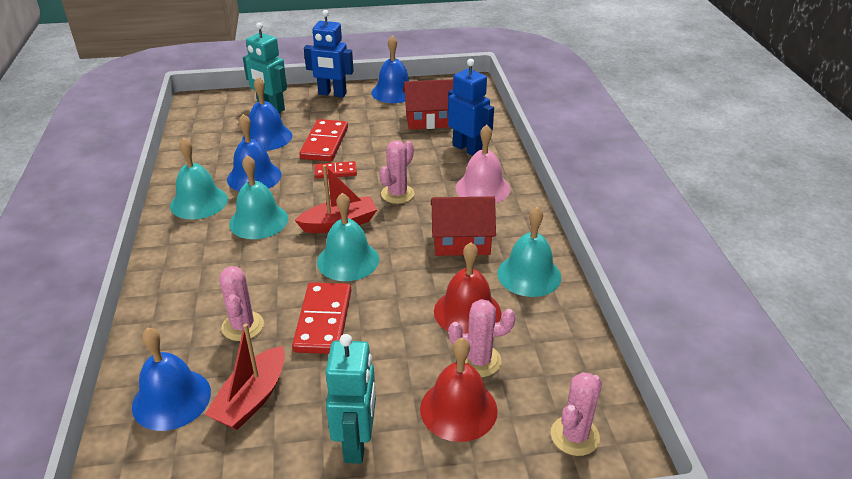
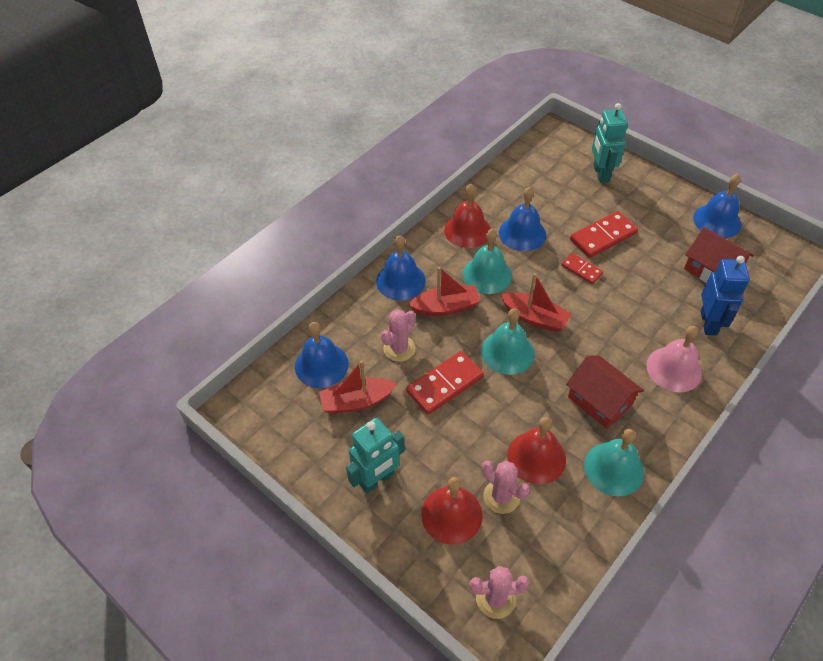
camera: 50 degrees right, 15 degrees up
(199, 202) = (467, 230): turquoise bell -> red bell
(249, 266) = (445, 307): none -> red boat
(267, 137) = (568, 202): blue bell -> blue bell (400, 281)
(332, 94) = (663, 189): blue robot -> none
(397, 194) = (603, 324): pink cactus -> none

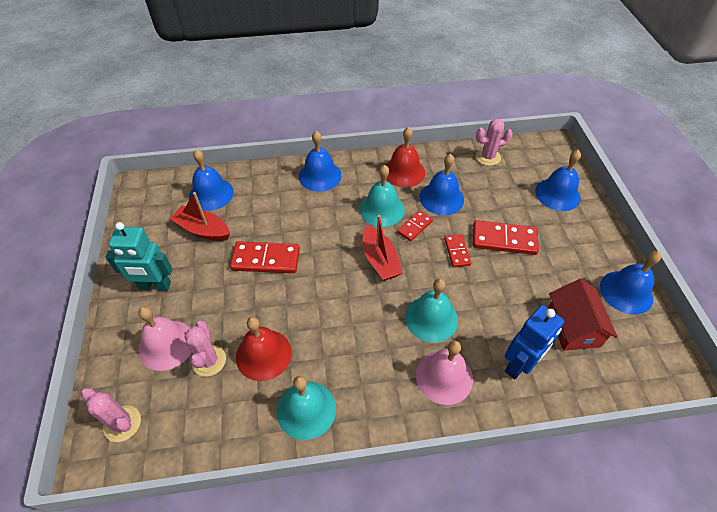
camera: 40 degrees right, 0 degrees up
(399, 348) = (266, 216): pink cactus -> pink cactus (488, 157)
(445, 307) = (327, 211): red boat -> none
(451, 514) = (166, 345): red bell -> pink bell
(507, 352) = (332, 269): turquoise bell -> turquoise bell (431, 318)
(529, 272) = (414, 227): none -> red domino
(599, 401) = (355, 353): red house -> none
(600, 174) = (557, 194): turquoise robot -> blue bell

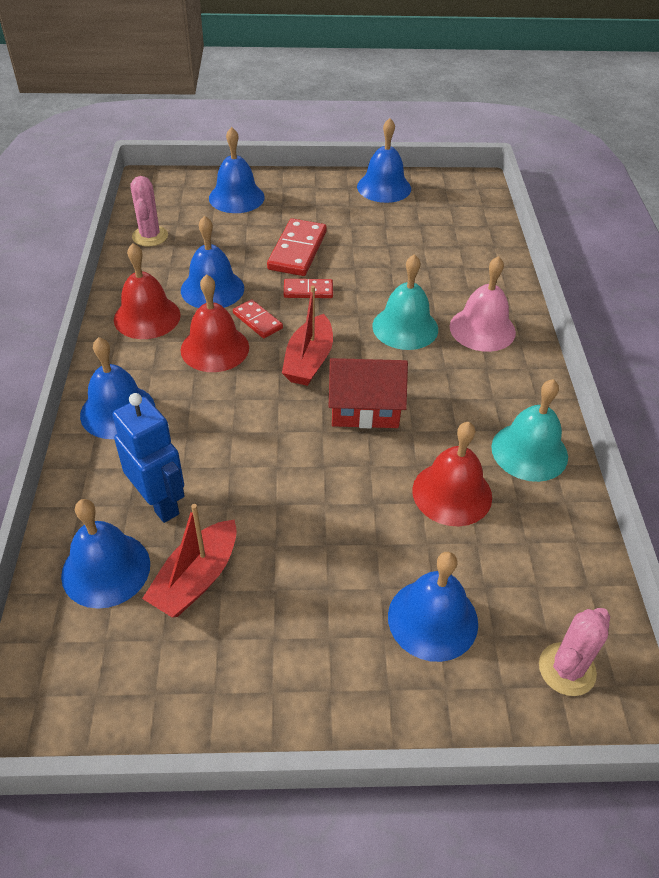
camera: 85 degrees left, 5 degrees down
(155, 286) = (312, 649): turquoise robot -> none
(166, 345) = (432, 619): pink bell -> blue bell
(209, 361) = (461, 559): pink cactus -> none
(266, 259) = (283, 487): red domino -> none
(380, 260) = (309, 361): red boat -> red boat turned 120 degrees clockwise
(382, 209) = (215, 348): turquoise bell -> red bell
(519, 365) = (467, 273): blue robot -> blue robot (160, 503)
(573, 327) = (423, 229): red house -> red house (364, 408)

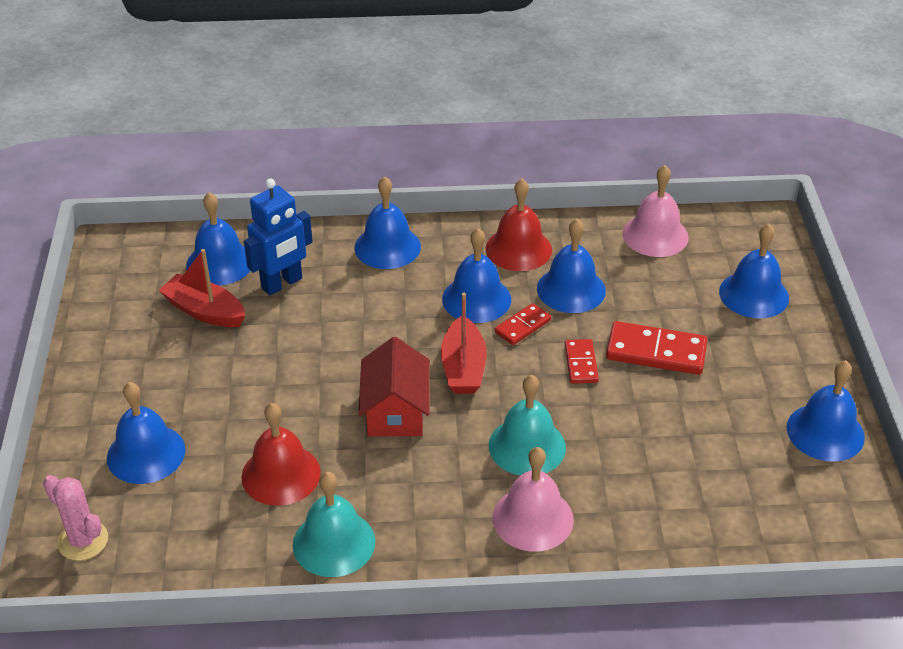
camera: 90 degrees right, 5 degrees down
(150, 236) = (655, 235): pink cactus -> pink bell
(215, 348) = (476, 299): red bell -> blue bell
(309, 361) = (463, 367): red boat -> red boat turned 105 degrees counterclockwise

